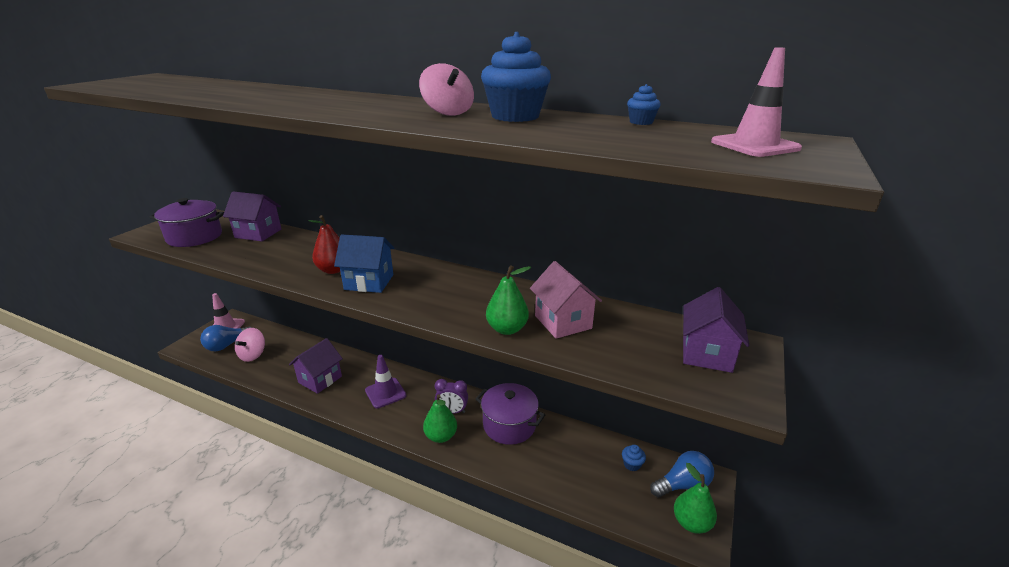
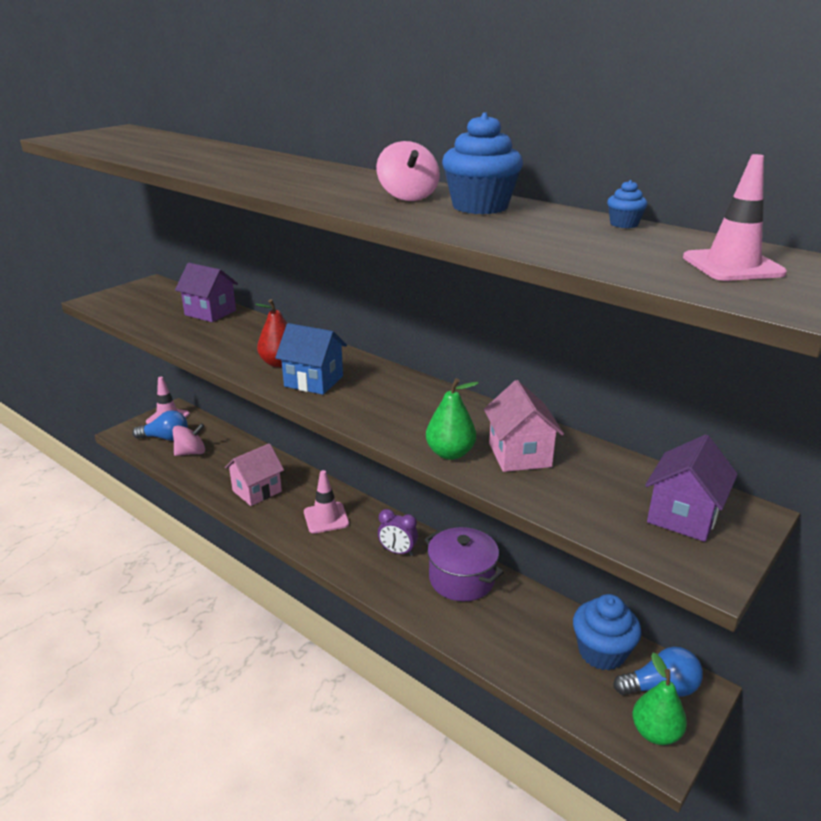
camera: 15 degrees right, 0 degrees up
(194, 237) = (144, 310): purple pot -> none
(227, 345) = (166, 438): blue light bulb -> blue light bulb turned 150 degrees counterclockwise
(253, 355) = (191, 452): pink spinning top -> pink spinning top turned 150 degrees counterclockwise
(320, 379) = (257, 491): purple house -> pink house
(385, 393) = (326, 518): purple traffic cone -> pink traffic cone
(441, 436) = (377, 577): green pear -> none
(632, 464) = (602, 652): blue cupcake -> blue cupcake, size x2.19

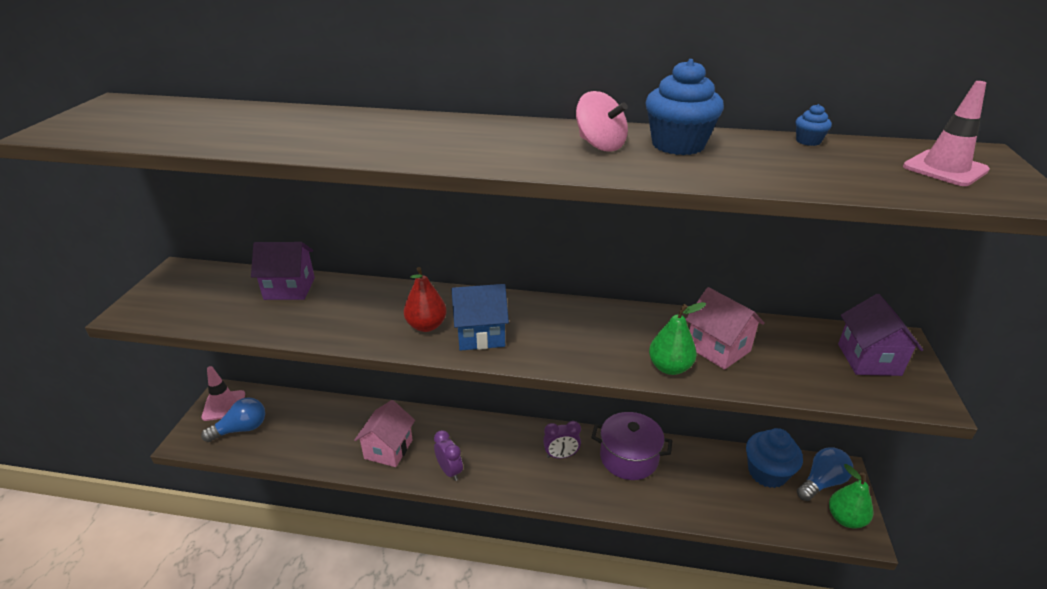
camera: 30 degrees left, 5 degrees up
(191, 452) = (284, 435): pink spinning top -> none
(290, 525) = (449, 471): none -> purple clock
(326, 518) = (475, 449): pink traffic cone -> none

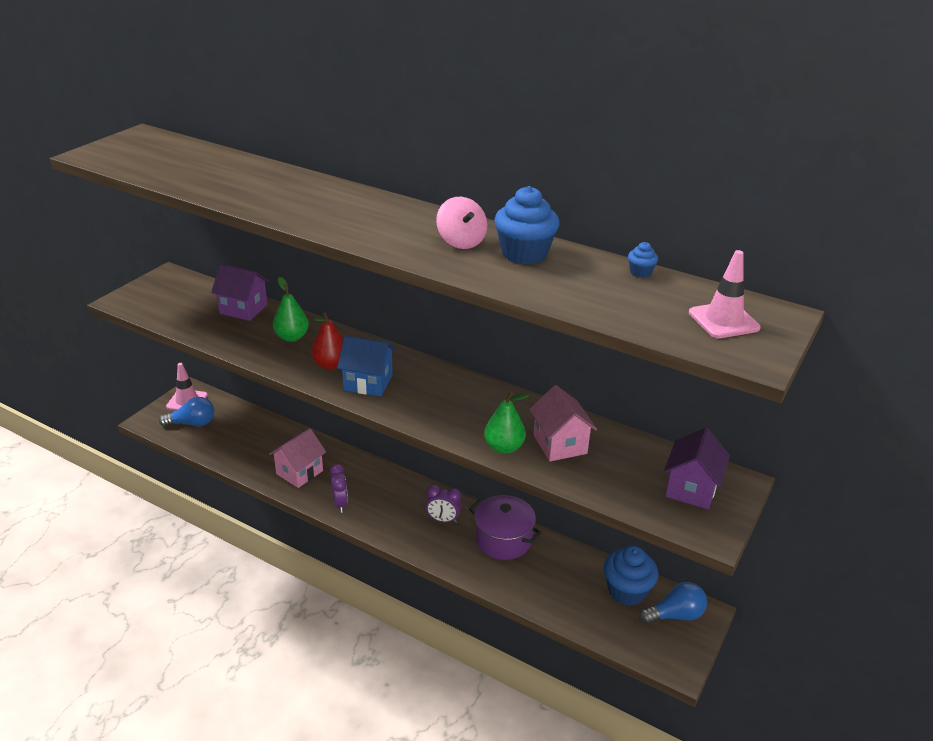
camera: 20 degrees right, 0 degrees up
(845, 519) = (674, 650): green pear -> green pear (292, 337)

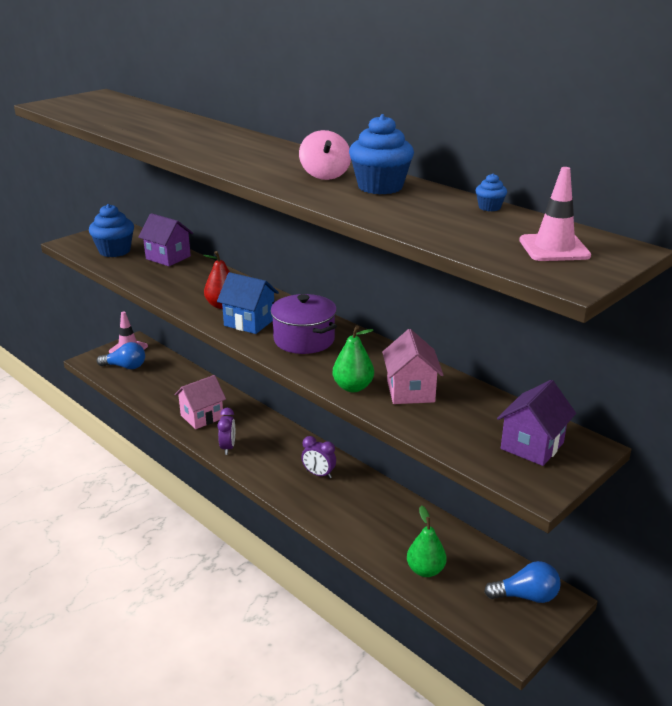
camera: 15 degrees right, 5 degrees down
(292, 337) = (199, 281): green pear -> green pear (425, 570)
(503, 540) = (371, 500): purple pot -> purple pot (304, 340)
(627, 591) = (481, 565): blue cupcake -> blue cupcake (114, 251)

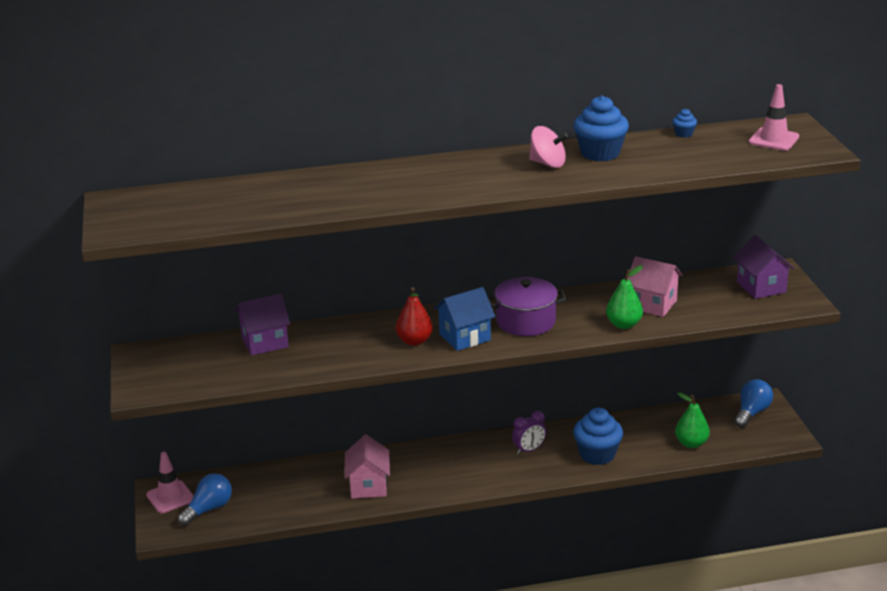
camera: 55 degrees left, 0 degrees up
(114, 251) = (203, 369): blue cupcake -> blue cupcake (597, 454)
(228, 447) = (437, 486): purple clock -> none

